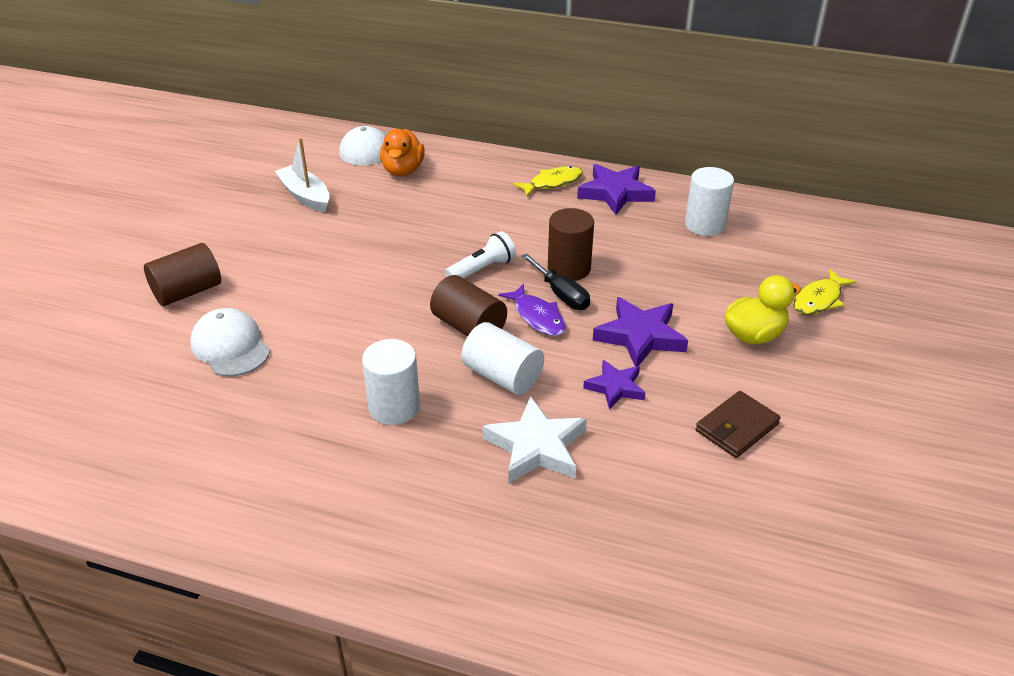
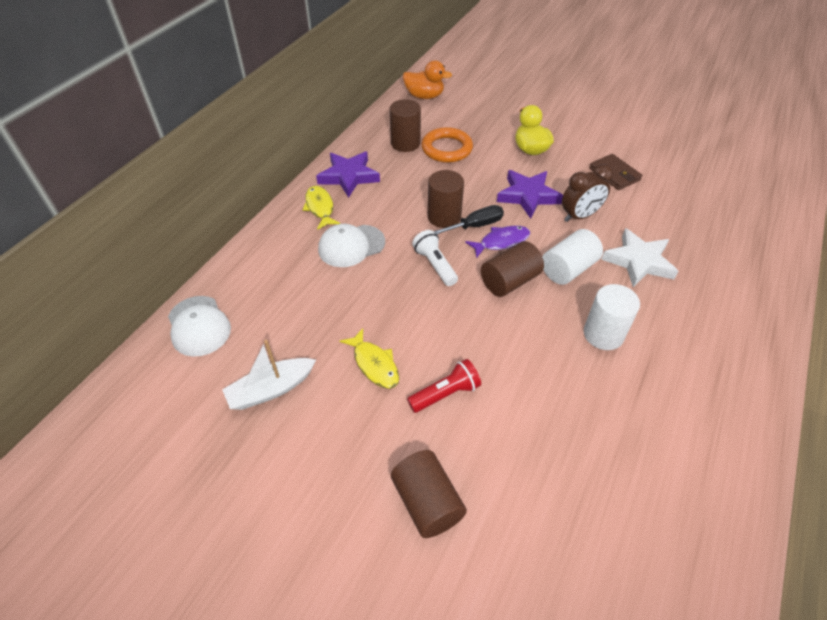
camera: 80 degrees left, 10 degrees up
(230, 346) = (523, 455): white cap -> white cap (351, 246)
(303, 292) = (445, 394): none -> red flashlight
(403, 170) = (254, 304): orange duck -> orange duck (424, 96)
(615, 387) = (579, 216): purple star -> brown clock
(705, 224) = (405, 143): white cylinder -> brown cylinder
(711, 258) = (446, 149): none -> orange ring
(819, 299) = (498, 118): yellow fish -> yellow fish (374, 364)

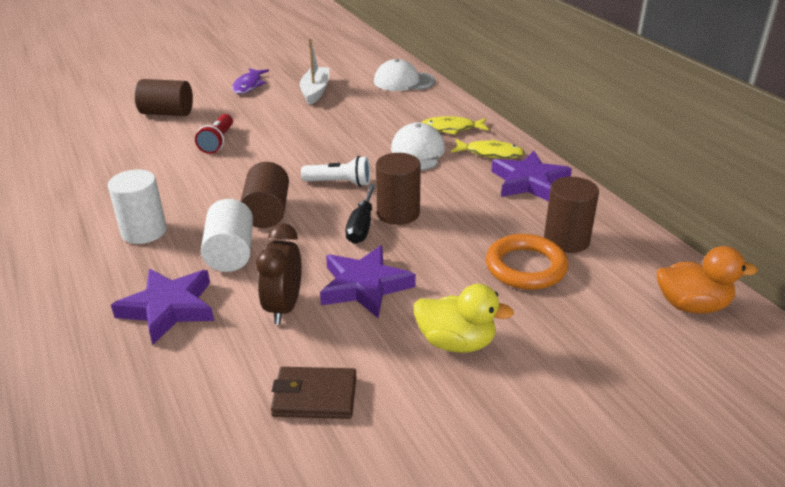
camera: 125 degrees right, 15 degrees down
(374, 364) = (281, 126): yellow fish -> yellow fish (451, 129)
(424, 96) = (692, 305): orange duck -> orange duck turned 135 degrees counterclockwise
(501, 242) = (319, 231): purple fish -> purple fish (249, 85)
(638, 261) = (169, 308): white star -> purple star

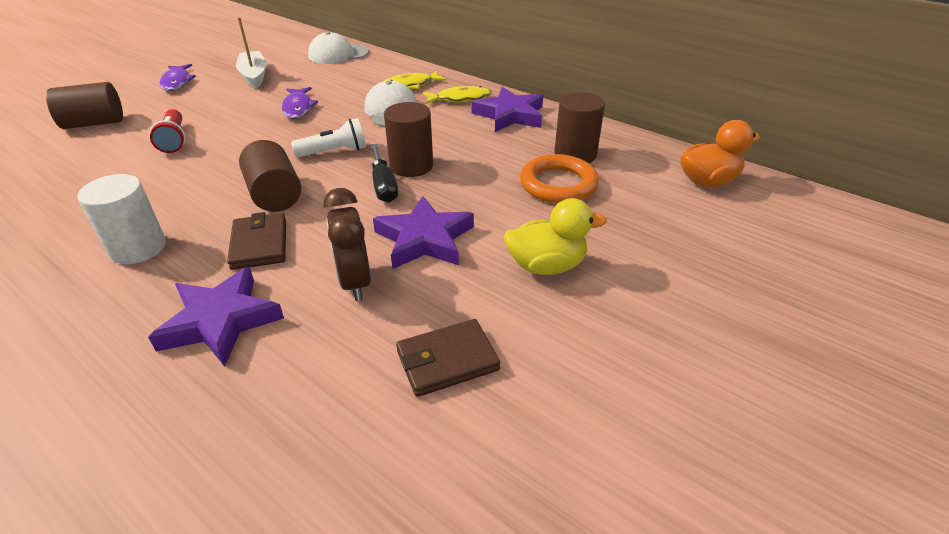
camera: 25 degrees left, 5 degrees up
(231, 253) = (259, 244): white cylinder -> brown wallet
(334, 132) = (298, 108): none -> purple fish

